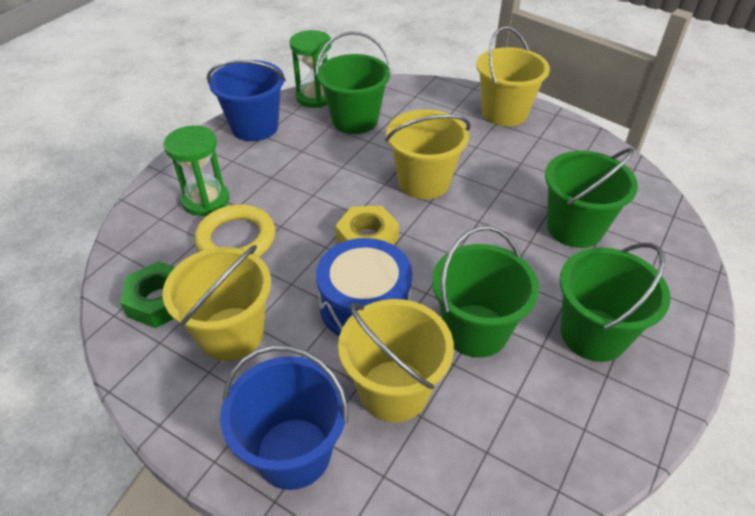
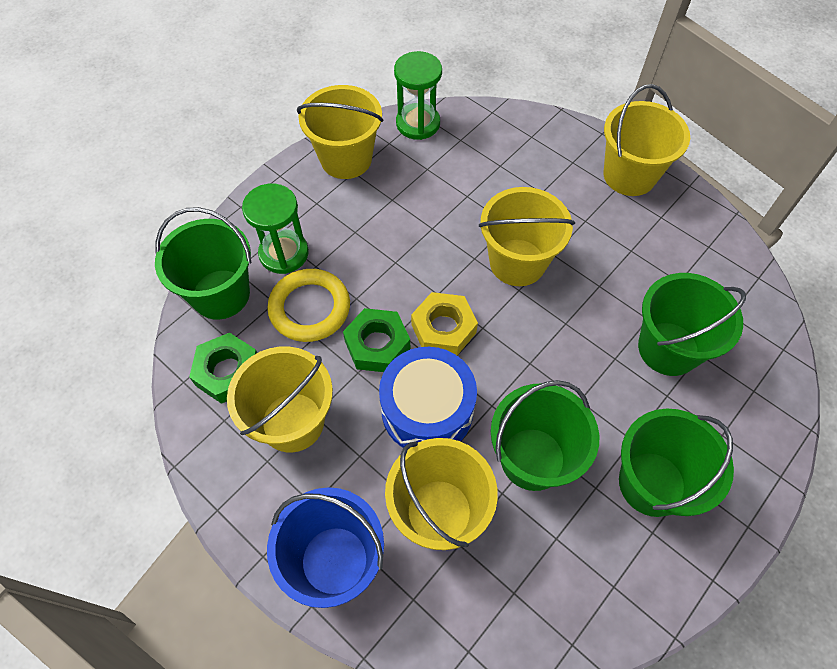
camera: 10 degrees right, 15 degrees up
(255, 127) = (346, 159): blue bucket -> yellow bucket
(306, 259) = (377, 345): none -> green nut
(355, 120) = (457, 164): green bucket -> green bucket (221, 294)

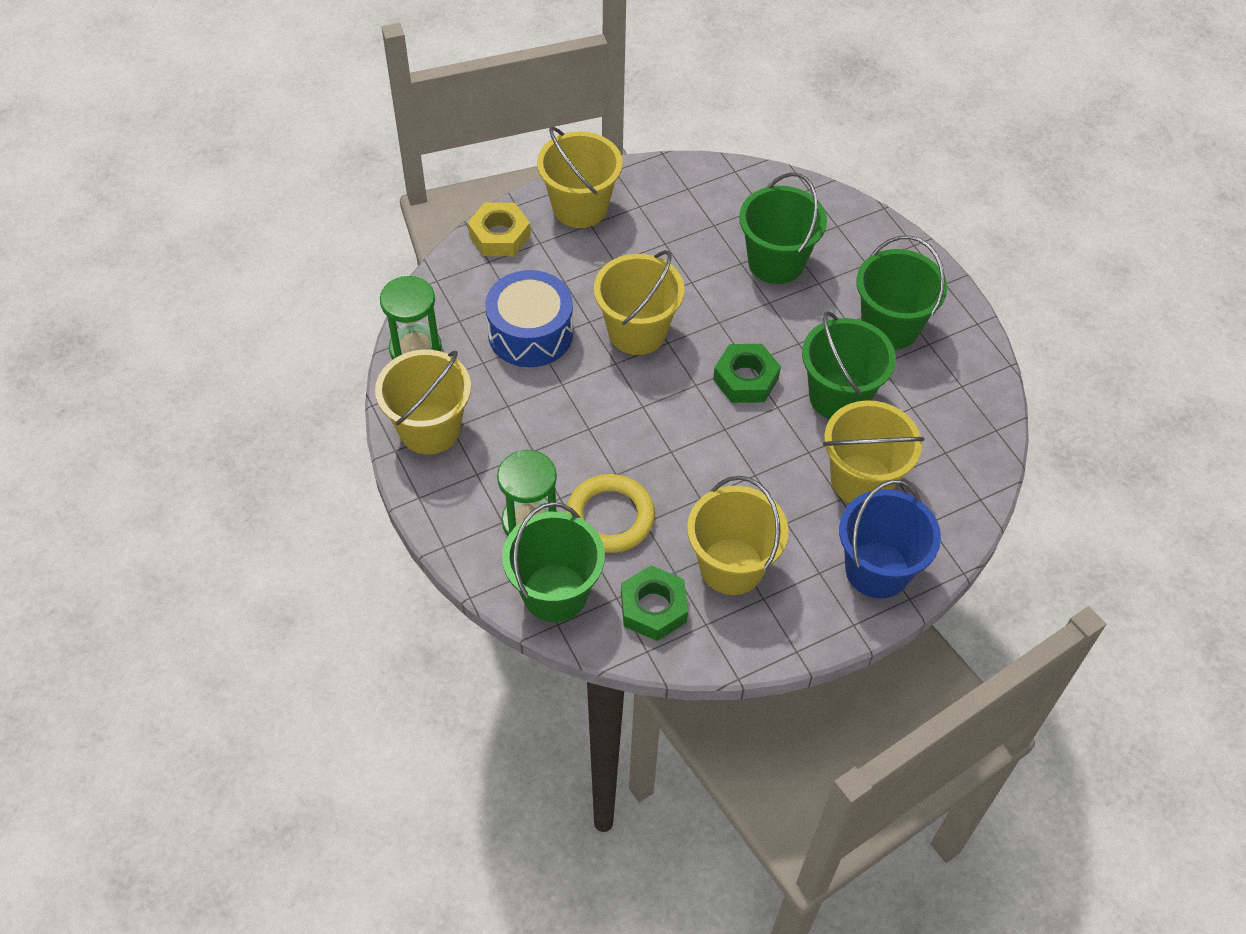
camera: 70 degrees left, 5 degrees down
(377, 345) = (678, 473): green nut -> green nut (745, 379)
(427, 410) = (762, 456): blue drum -> blue drum (530, 333)
(443, 328) = (684, 415): yellow nut -> yellow nut (499, 235)

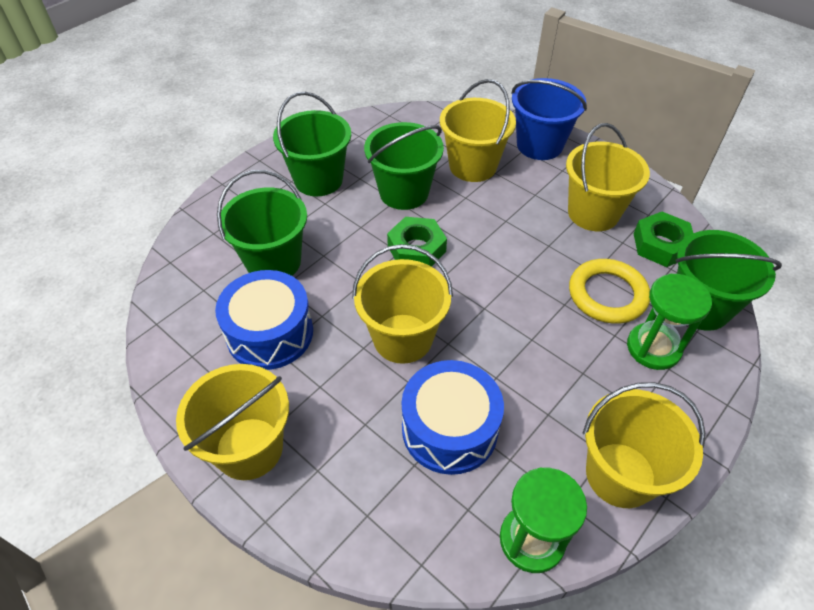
camera: 110 degrees left, 5 degrees down
(499, 235) = (322, 520): yellow nut -> none
(688, 242) = (270, 333): none -> blue drum

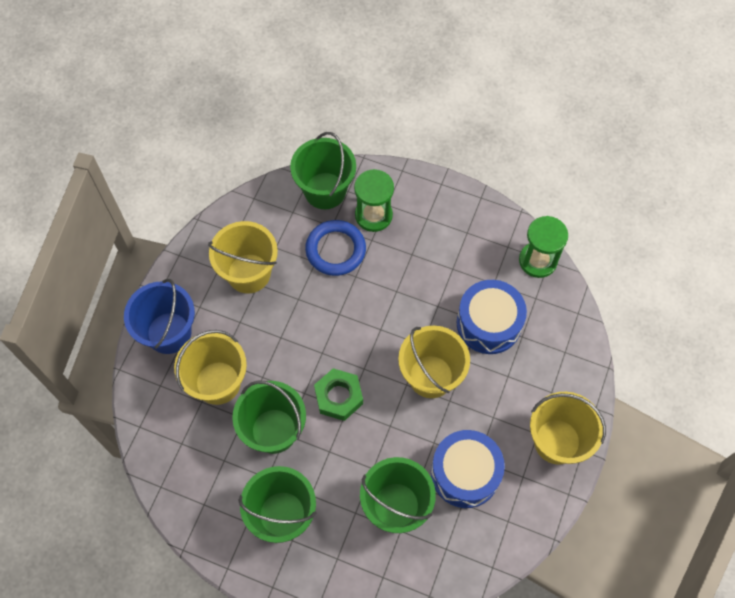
camera: 110 degrees left, 15 degrees up
(607, 295) = (335, 250): yellow ring -> blue ring
(620, 474) = (477, 222): yellow bucket -> none
(661, 245) = (269, 221): green nut -> none

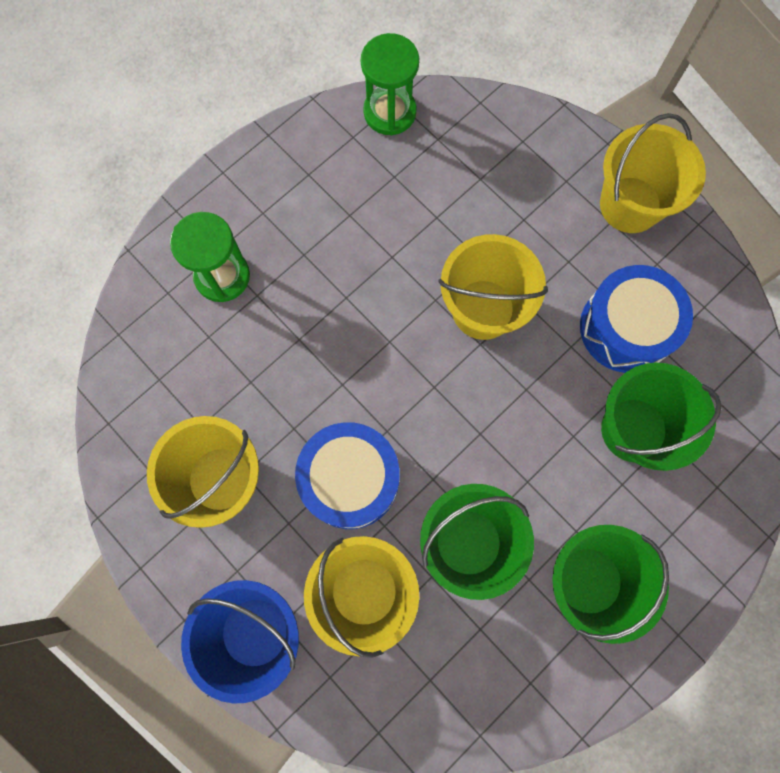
camera: 65 degrees left, 10 degrees up
(325, 191) = (150, 322): green bucket -> none
(335, 250) = (247, 347): blue ring -> none
(339, 397) = (458, 436): green nut -> none
(488, 323) = (445, 208): blue drum -> blue drum (350, 479)

